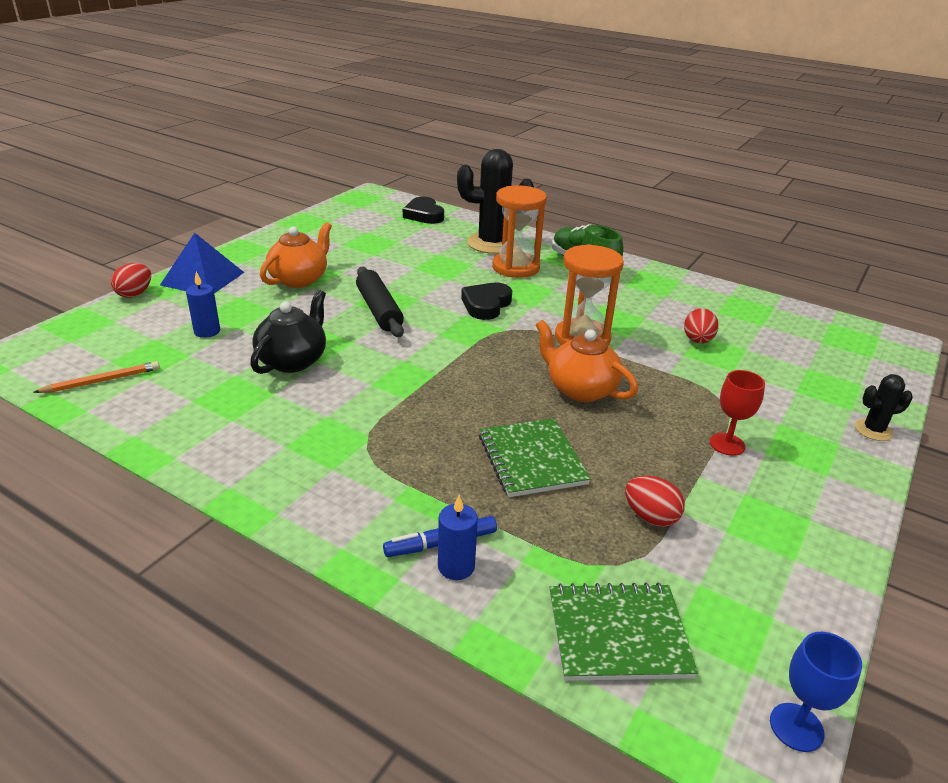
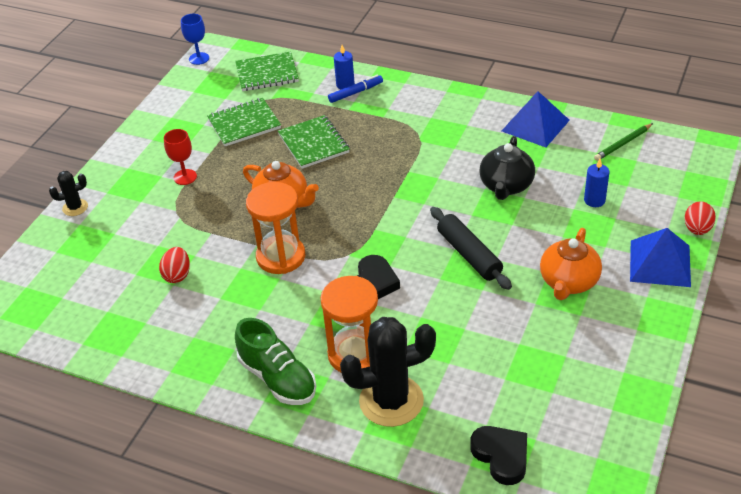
camera: 175 degrees right, 10 degrees up
(102, 381) = (622, 144): orange pencil -> green pencil
(188, 426) = (535, 125): none -> blue pyramid
(650, 517) = (244, 124): red egg -> green notebook

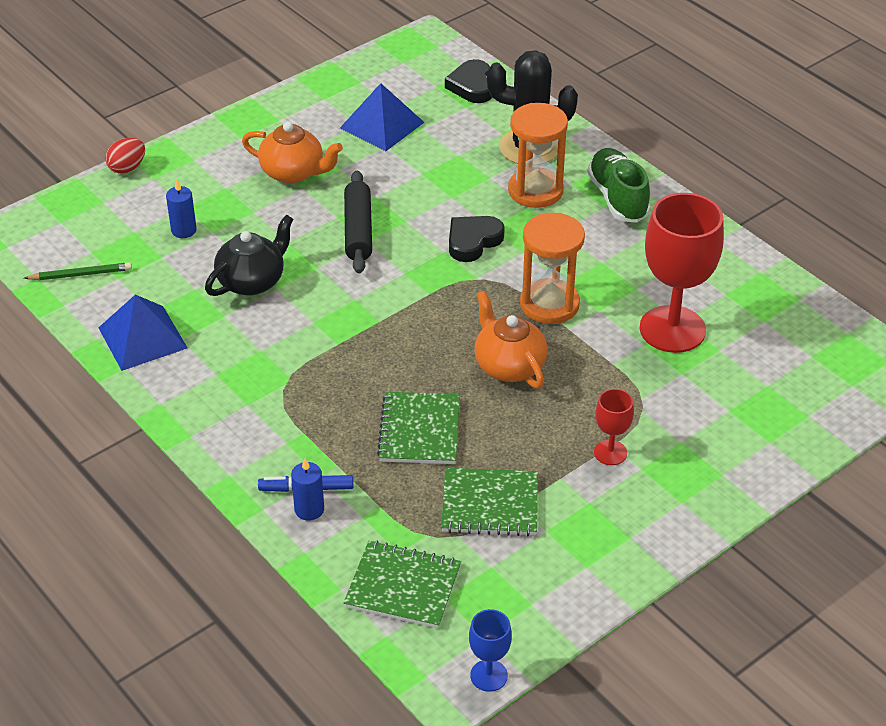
camera: 155 degrees left, 0 degrees up
(75, 207) = (770, 468): black cactus -> none
(177, 275) = (672, 329): red egg -> red goblet
(568, 282) = (293, 172): orange teapot -> orange teapot turned 60 degrees clockwise
(660, 263) = (197, 156): blue pyramid -> blue pyramid (382, 125)

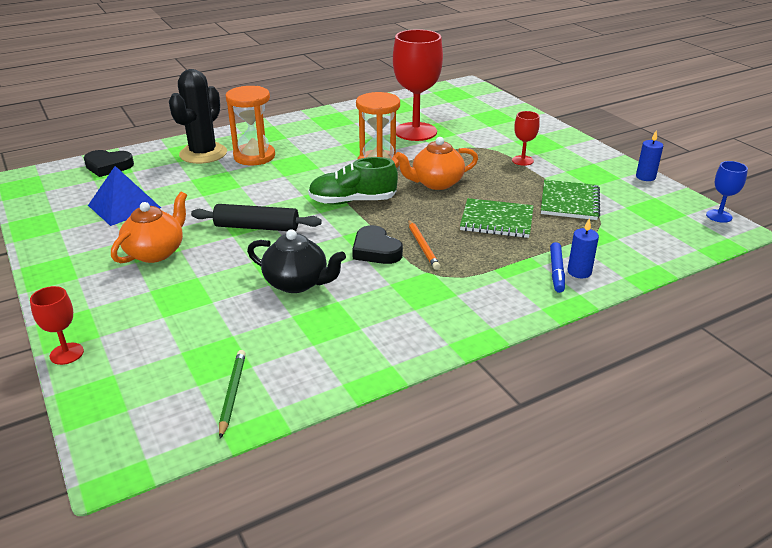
camera: 80 degrees left, 10 degrees down
(127, 168) = (66, 353): red egg -> red goblet
(142, 337) = (351, 351): blue pyramid -> none
(184, 230) = (200, 319): blue candle -> blue candle (645, 177)
(252, 281) = (297, 283): black teapot -> black teapot turned 150 degrees clockwise
(342, 368) = (422, 246): none -> orange pencil
(403, 586) = (650, 239): green notebook -> none
(473, 241) = (297, 183): black heart -> black heart (375, 250)
(617, 198) = (280, 132): green shoe -> green shoe (352, 201)

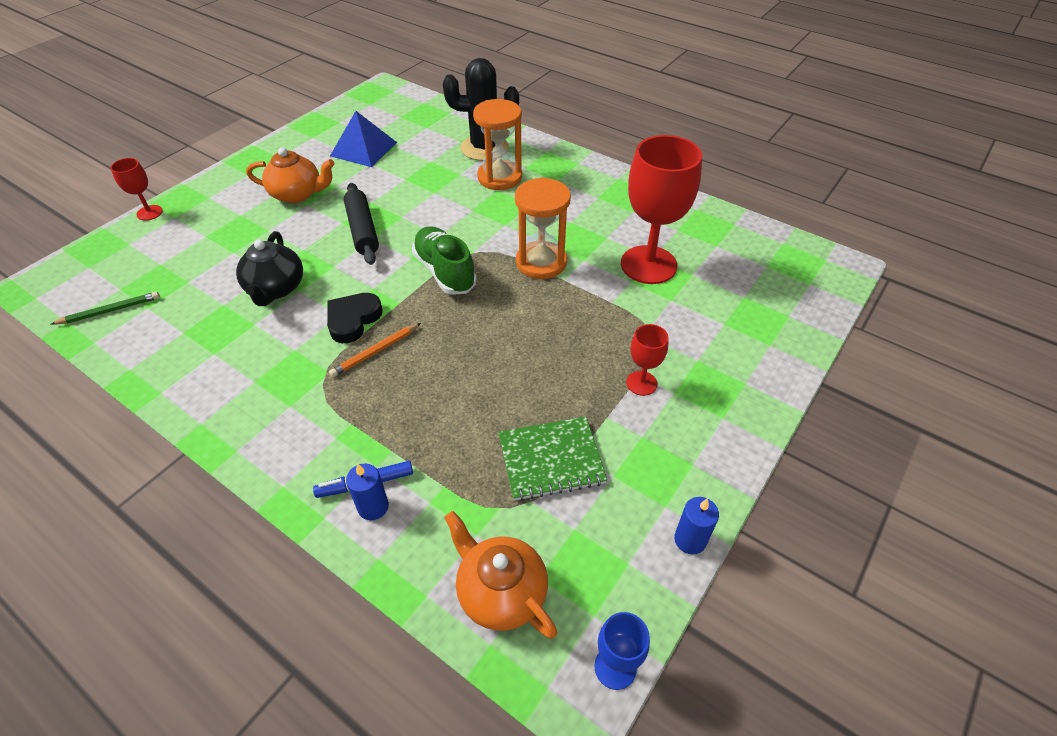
camera: 65 degrees right, 15 degrees up
(108, 166) = (427, 113): black heart -> none
(436, 183) = (525, 321): orange teapot -> orange teapot (501, 592)
(496, 220) = (462, 398): green notebook -> none

